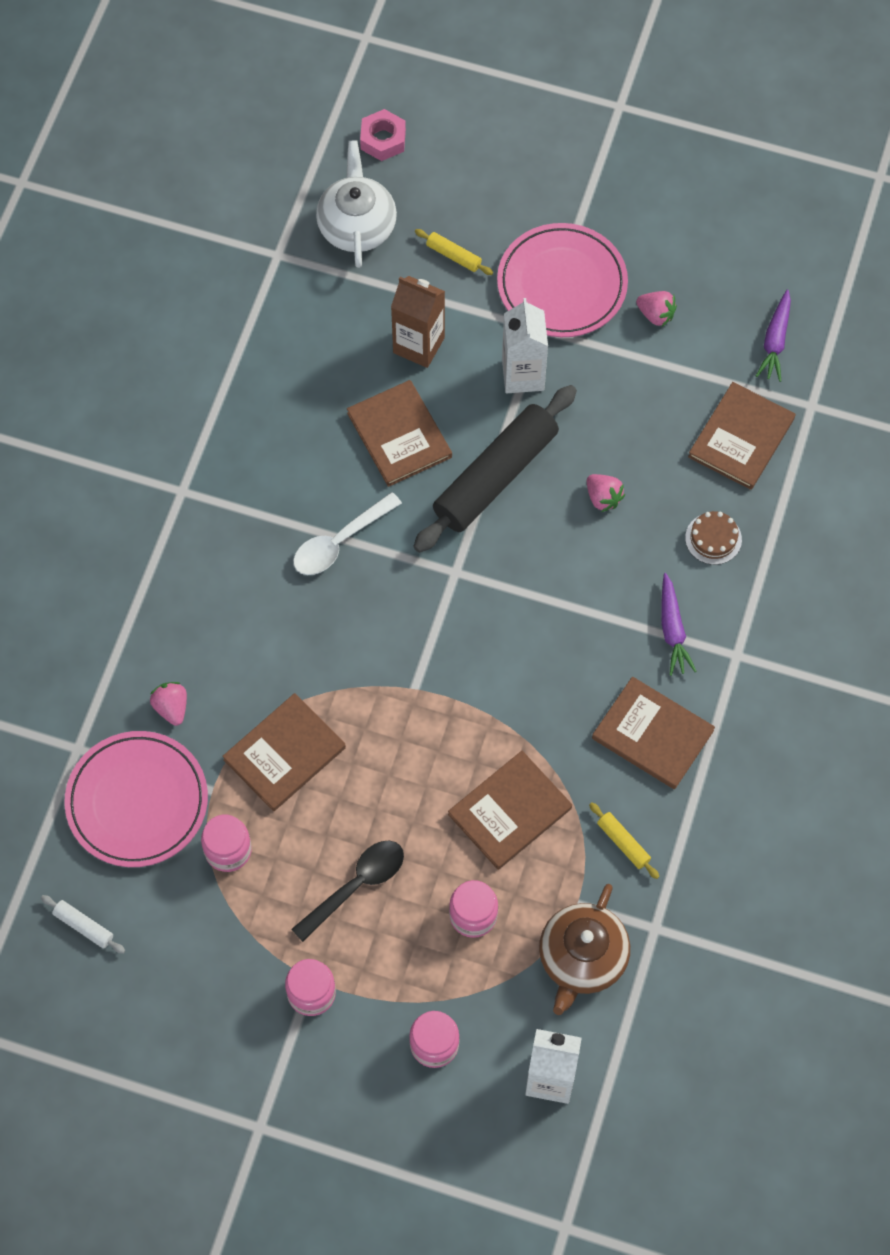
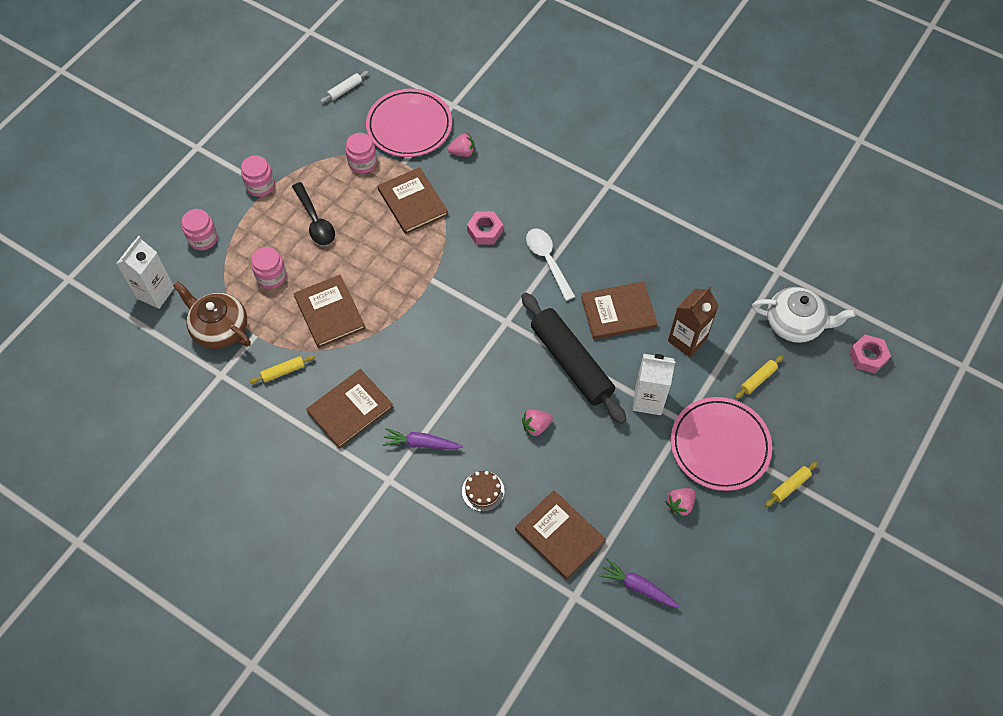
camera: 105 degrees right, 5 degrees down
(310, 638) = (485, 231): none -> pink nut
(591, 202) = (790, 486): none -> yellow rolling pin

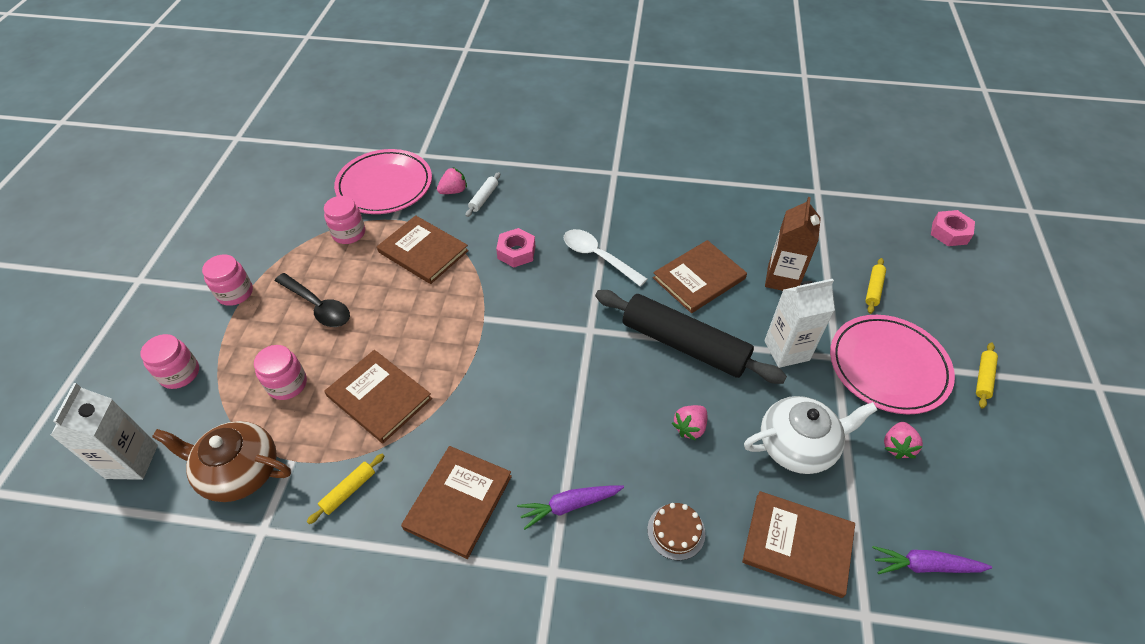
camera: 25 degrees left, 10 degrees down
(345, 90) = (298, 175): white rolling pin -> white rolling pin (483, 198)
(794, 324) = (866, 229): white teapot -> white teapot (798, 445)

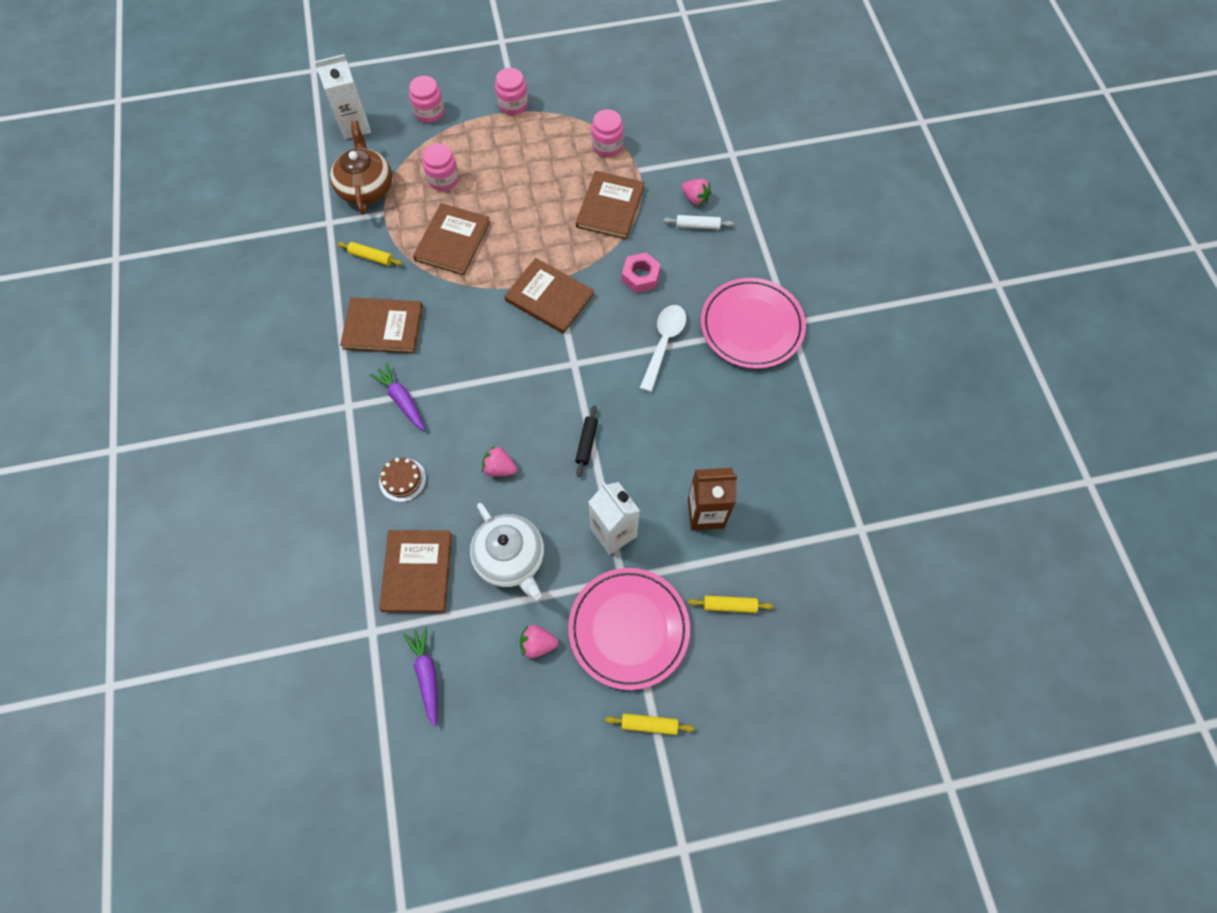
camera: 70 degrees right, 15 degrees up
(318, 306) = (521, 162): black spoon -> none
(385, 185) = (676, 145): pink plate -> pink plate (751, 326)
(684, 344) = (587, 443): black rolling pin -> black rolling pin, size x0.40
(699, 278) = (673, 437): brown book -> brown book (549, 297)
(949, 233) = (858, 684): pink nut -> none

